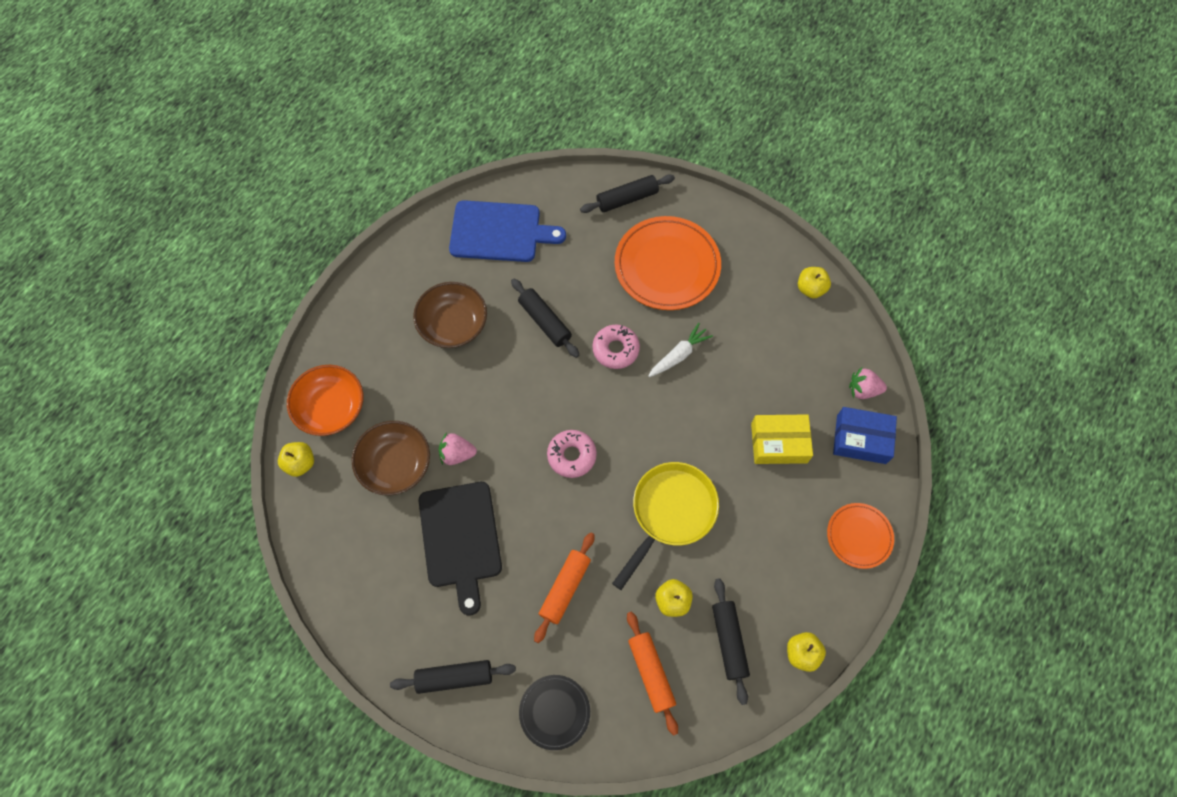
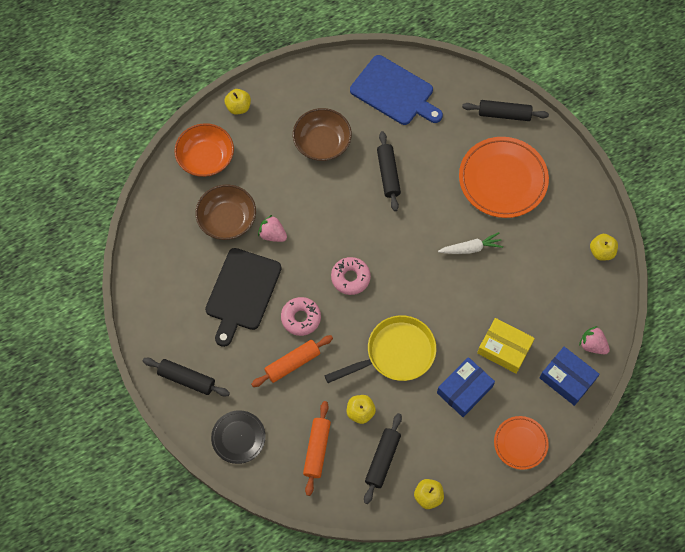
camera: 30 degrees right, 0 degrees up
(300, 463) = (165, 185): yellow apple -> yellow apple (238, 107)
(615, 349) = (427, 220): pink donut -> pink donut (301, 318)
(766, 511) = (464, 390): none -> blue box

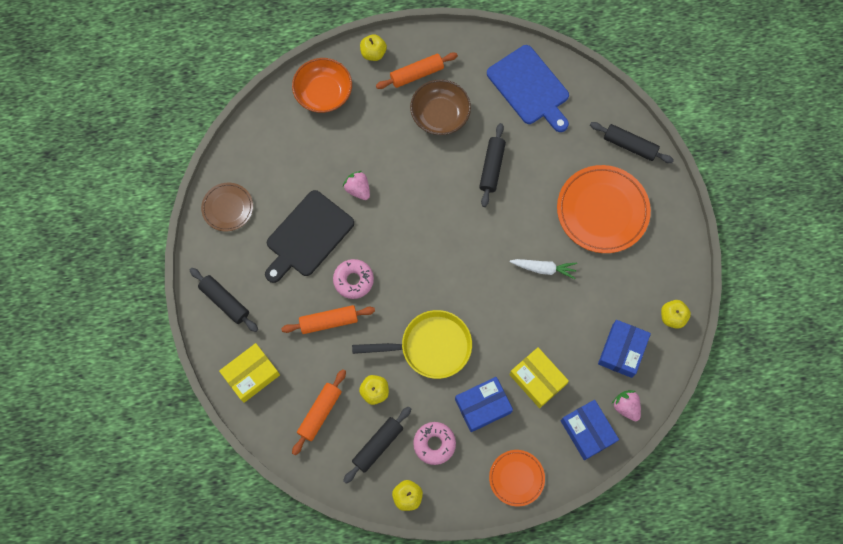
camera: 20 degrees right, 5 degrees up
(155, 292) = (227, 208): none -> brown plate
(227, 219) = (321, 160): brown bowl -> none
(238, 437) = (251, 375): black plate -> yellow box
(286, 113) = (416, 74): none -> orange rolling pin
(350, 278) = (416, 257): pink donut -> pink donut (434, 444)
(569, 297) = (622, 351): none -> blue box

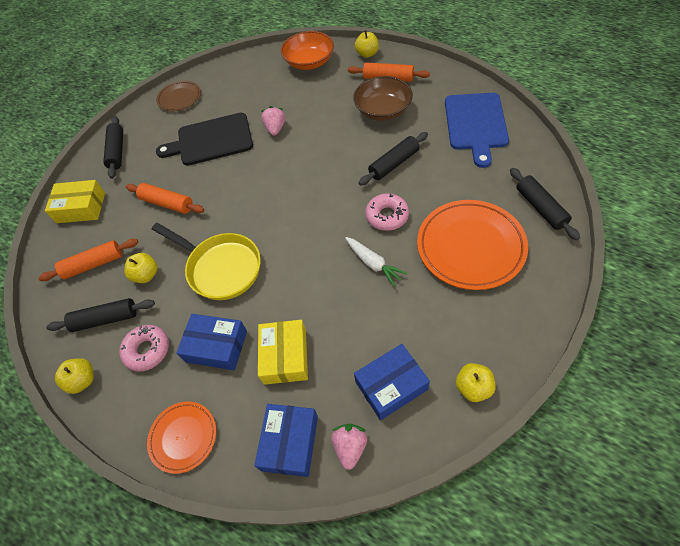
camera: 45 degrees right, 15 degrees down
(353, 280) = (212, 185): pink donut -> pink donut (387, 216)

